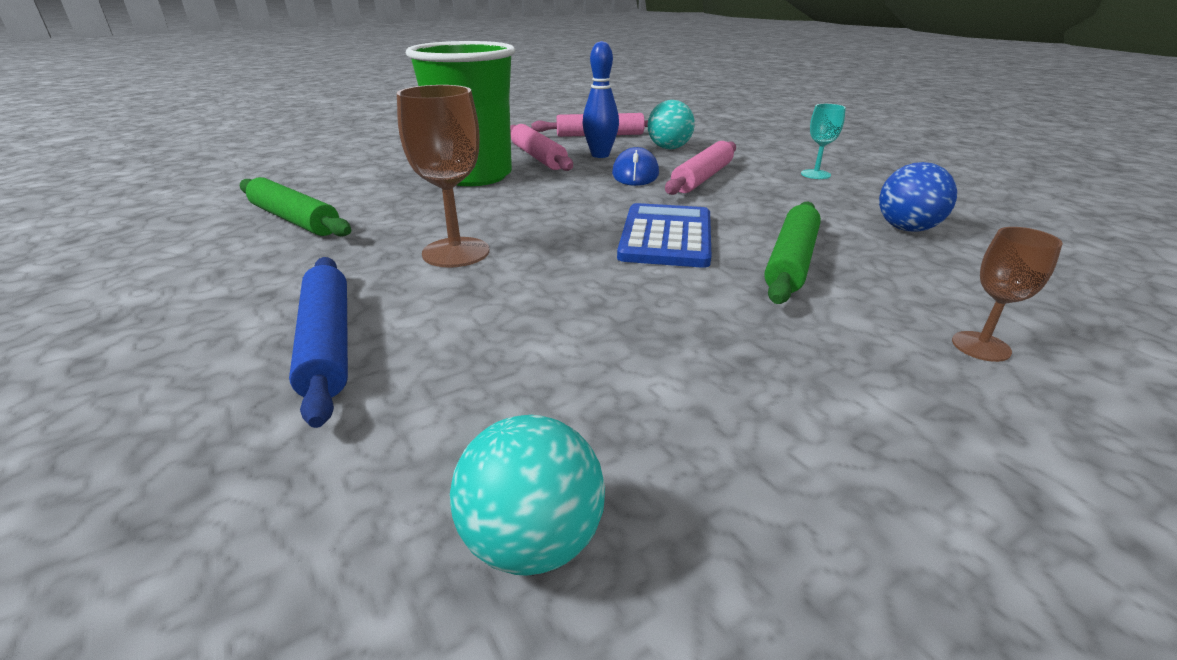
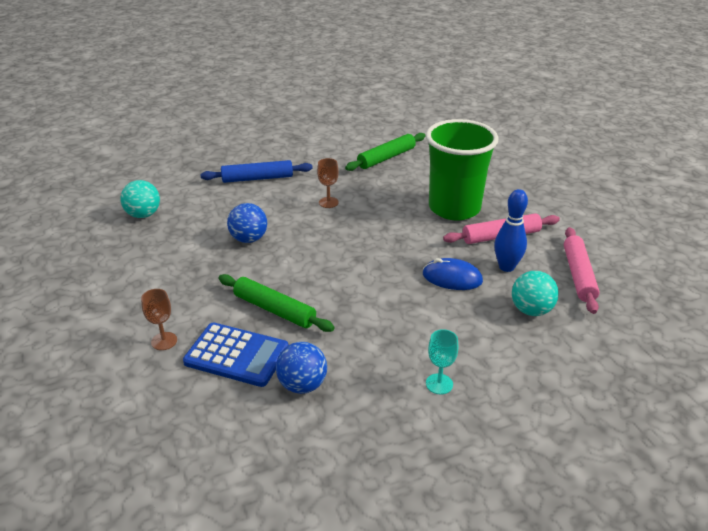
camera: 100 degrees right, 5 degrees up
(456, 252) = (328, 202): brown goblet -> brown goblet, size x0.59
(606, 313) = (249, 239): none -> blue ball
(666, 237) = (325, 270): blue calculator -> blue calculator (236, 355)
(702, 178) = (437, 311): pink rolling pin -> none

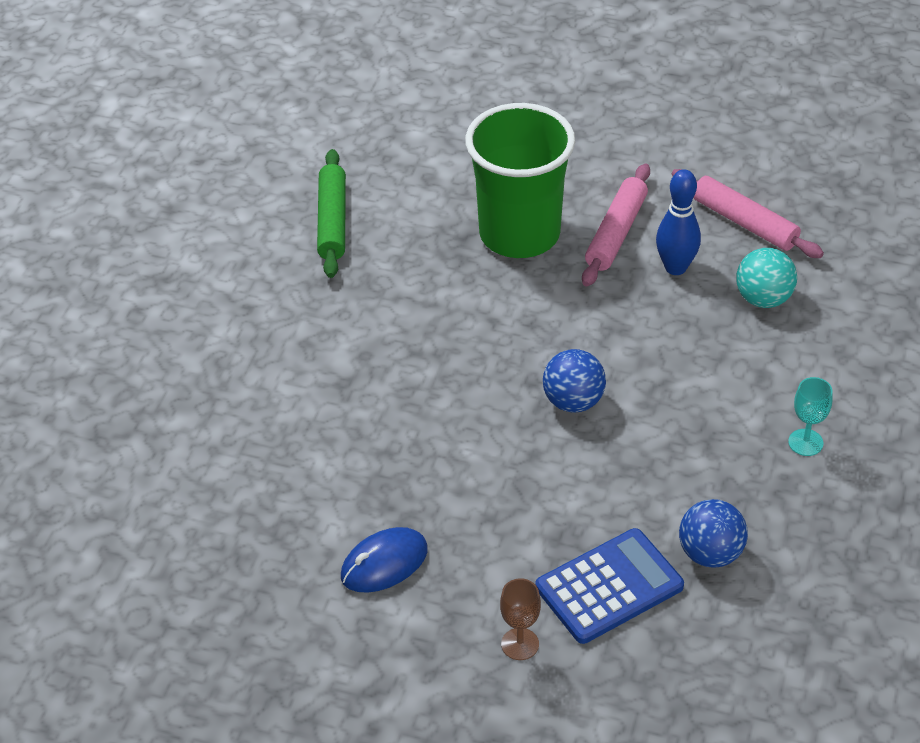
camera: 50 degrees left, 10 degrees up
(143, 214) = (197, 547): turquoise ball -> none
(249, 239) = (381, 462): blue ball -> blue ball (573, 401)
(257, 178) = (235, 378): blue rolling pin -> none
(274, 309) = (557, 511): green rolling pin -> none
(328, 202) = (379, 340): brown goblet -> none
(452, 278) = (650, 324): blue mouse -> blue mouse (384, 563)

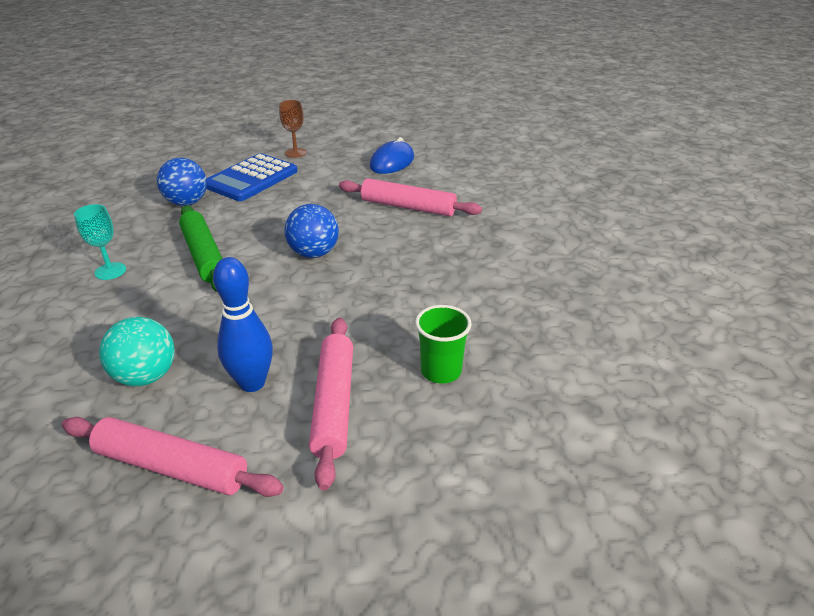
camera: 155 degrees right, 10 degrees down
(332, 221) = (634, 330): green rolling pin -> green rolling pin (204, 255)
(423, 449) = (408, 207): none -> pink rolling pin
(519, 234) = (441, 371): green cup -> green cup, size x0.44

